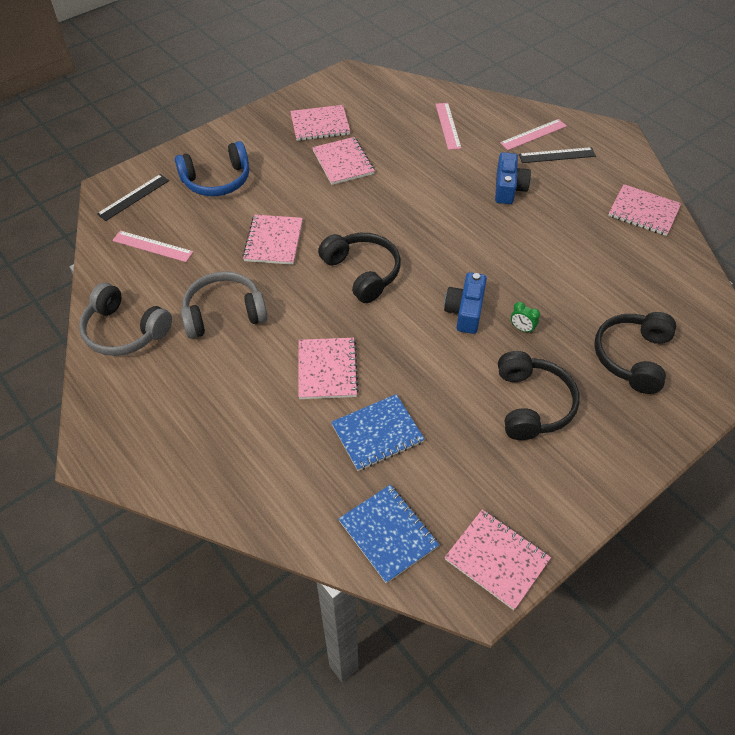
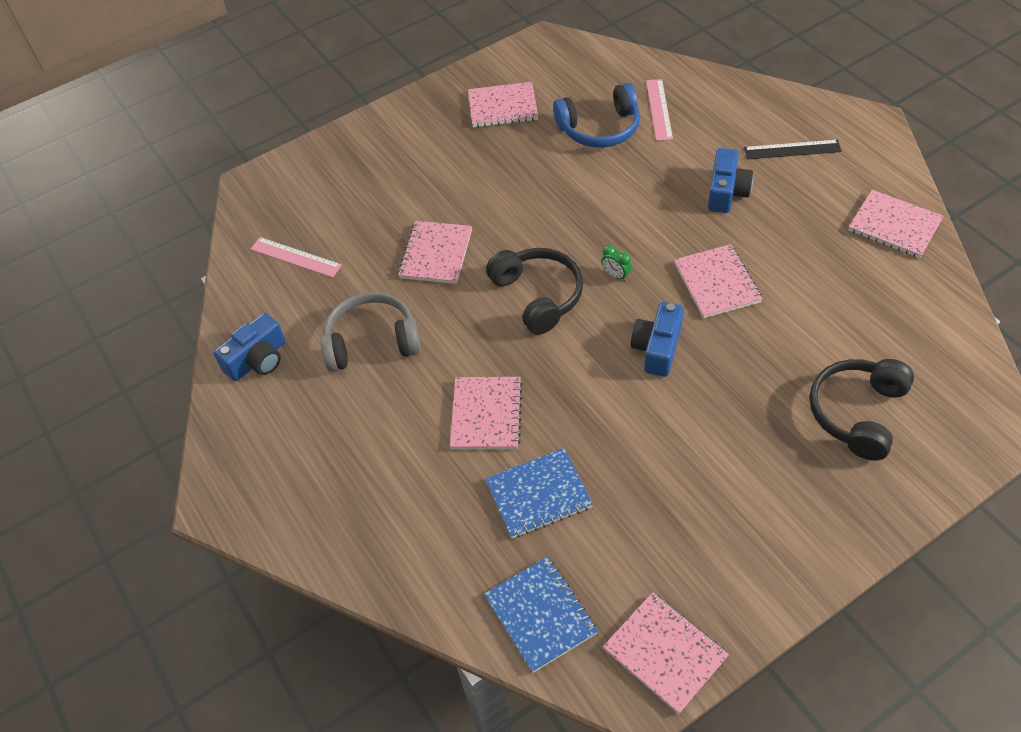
camera: 10 degrees right, 0 degrees up
(124, 331) = (258, 359): grey headphones -> blue camera
(133, 197) = (278, 196): black ruler -> none
(217, 180) = (375, 177): blue headphones -> blue headphones (600, 128)
(343, 162) = (527, 156): pink notebook -> pink notebook (717, 283)
(522, 328) = (724, 372): green clock -> green clock (615, 275)
(532, 404) = (727, 467): black headphones -> none
(533, 134) = (765, 122): pink ruler -> none

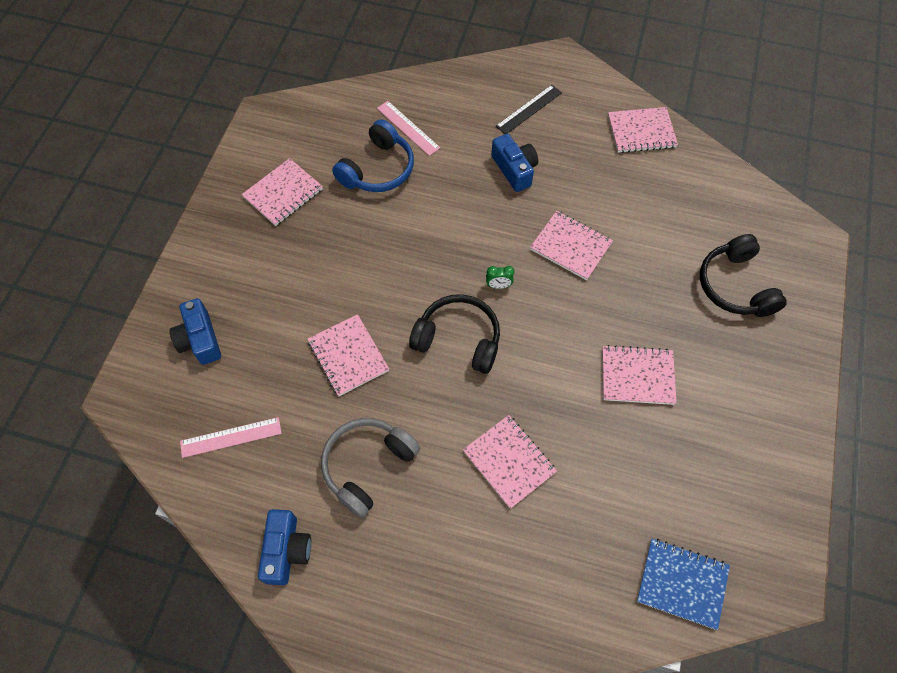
camera: 45 degrees left, 10 degrees up
(538, 495) = (600, 496): blue notebook -> none
(657, 348) = (577, 324): blue camera -> blue camera (200, 339)
(665, 652) = (775, 544): pink notebook -> pink notebook (637, 376)

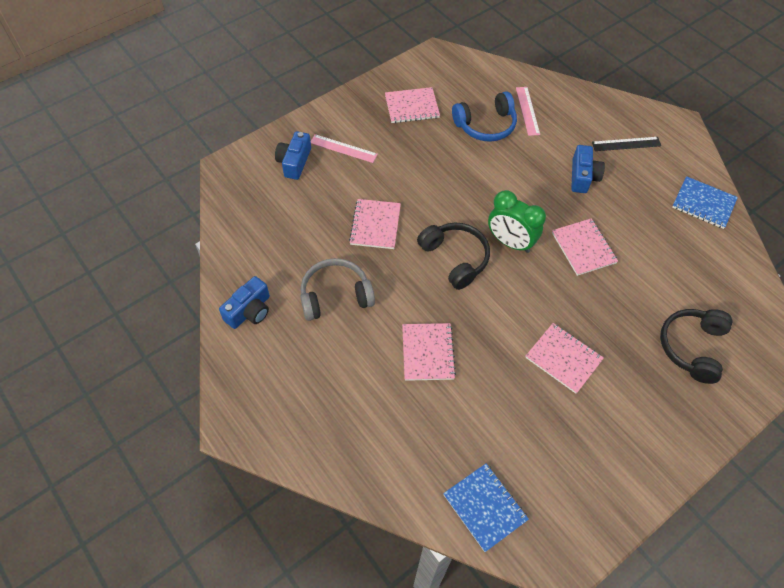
camera: 35 degrees right, 5 degrees down
(231, 437) = (268, 227): pink ruler -> pink ruler (343, 148)
(498, 285) = (510, 242): green clock -> green clock, size x2.36
(641, 131) = (703, 204): pink notebook -> blue notebook

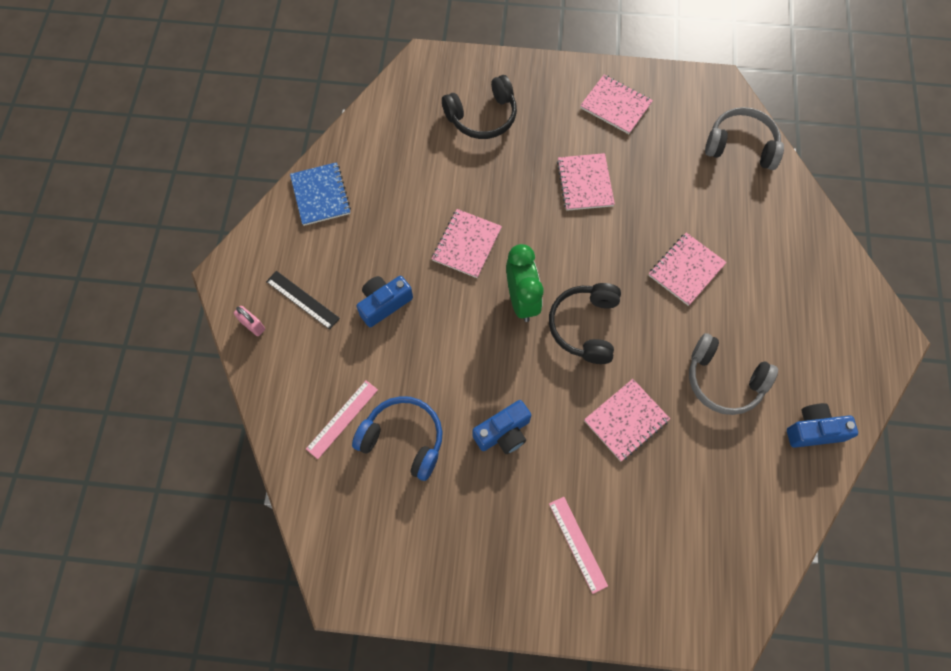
camera: 135 degrees left, 10 degrees up
(294, 162) = (645, 572): blue camera -> blue camera (503, 433)
(412, 107) = (451, 535): pink notebook -> pink notebook (615, 105)
(485, 507) = (741, 146): blue notebook -> grey headphones
(631, 113) = (253, 325): none -> pink padlock

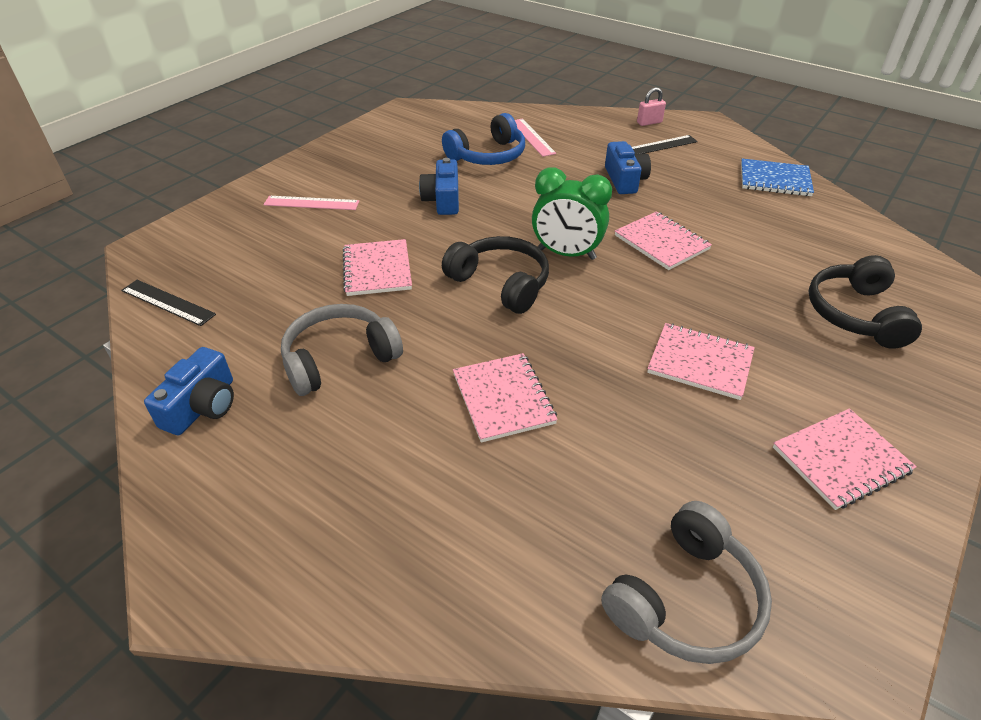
camera: 120 degrees right, 25 degrees down
(762, 544) = (168, 302): none -> black ruler

